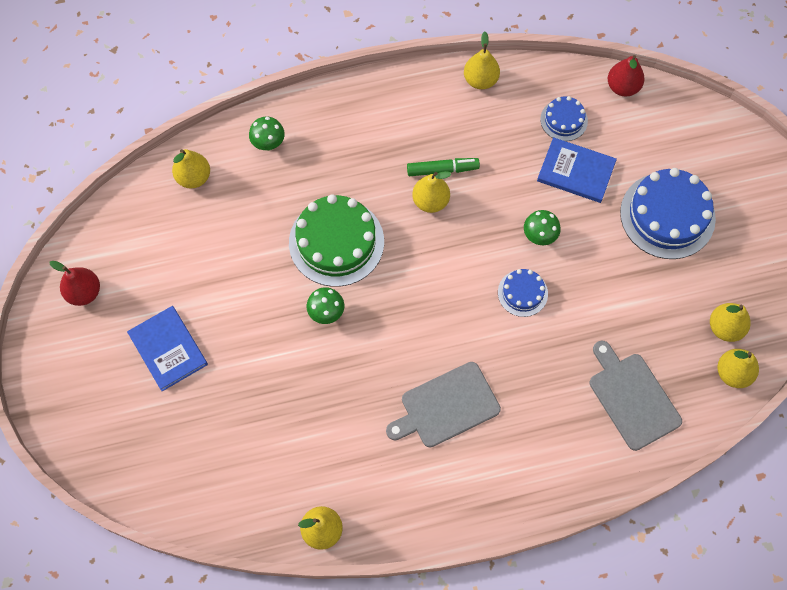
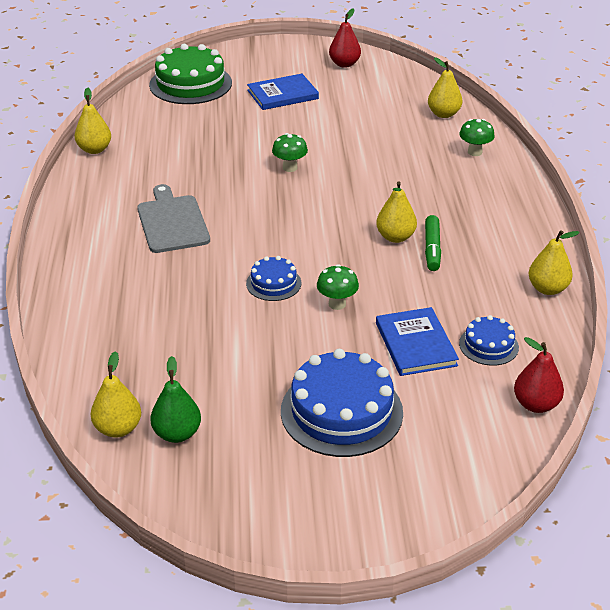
camera: 100 degrees right, 30 degrees down
(336, 242) = (361, 179): green cake -> green cake (190, 84)
(576, 171) = (416, 344): blue book -> blue book turned 45 degrees counterclockwise
(632, 398) = (126, 342): grey cutting board -> none
(725, 328) = (177, 433): yellow pear -> green pear

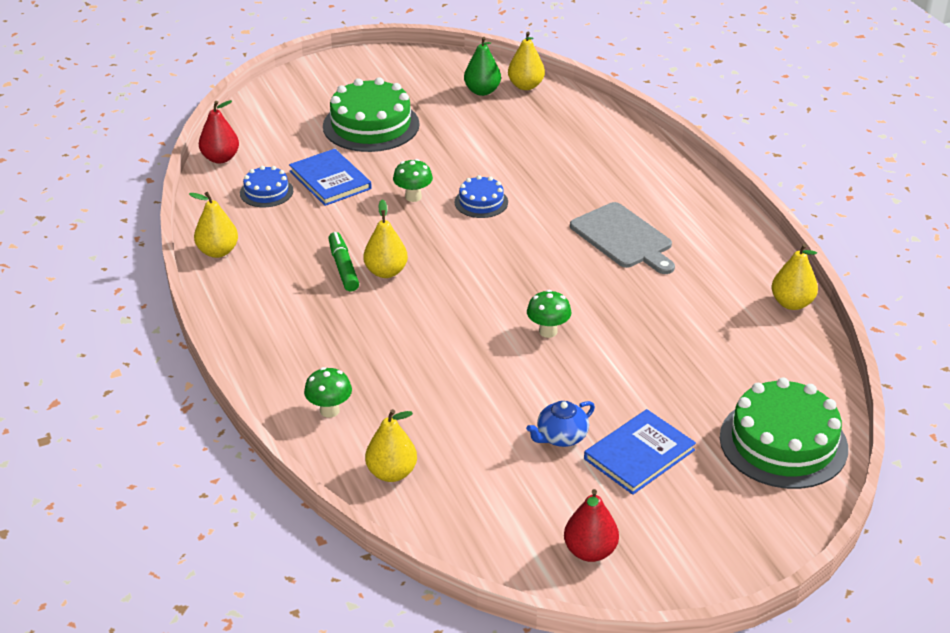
camera: 160 degrees right, 0 degrees up
(325, 111) = (561, 437): none -> blue teapot
(341, 411) = (371, 125): blue cake -> green cake

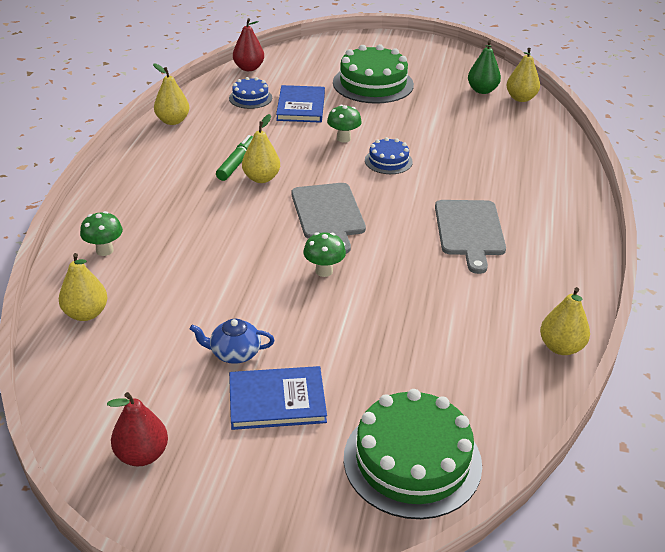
camera: 35 degrees right, 0 degrees up
(489, 278) = (328, 214): none -> grey cutting board

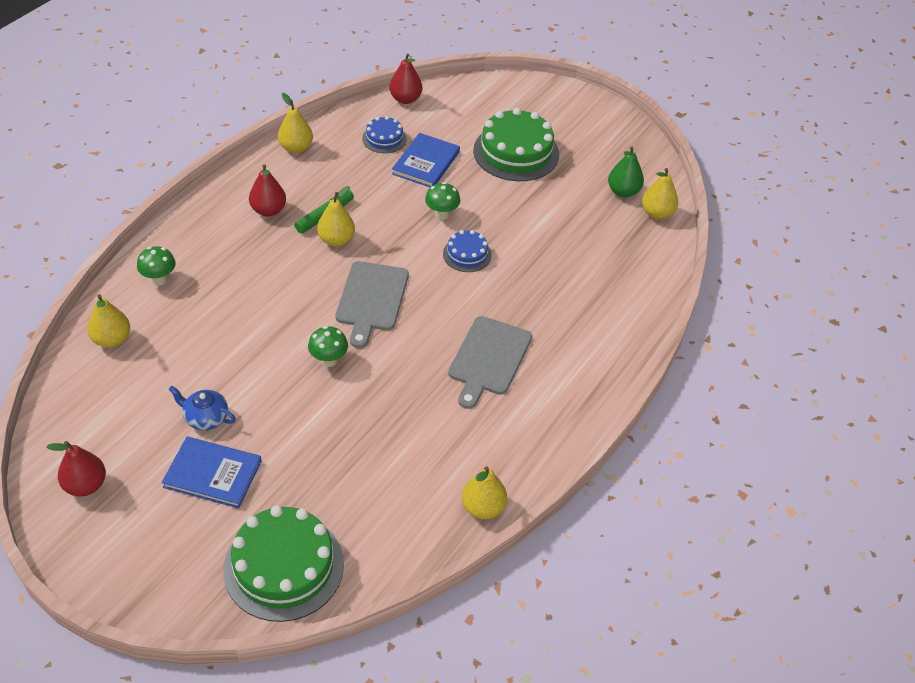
camera: 20 degrees right, 10 degrees up
(179, 171) = (268, 210): none -> red pear

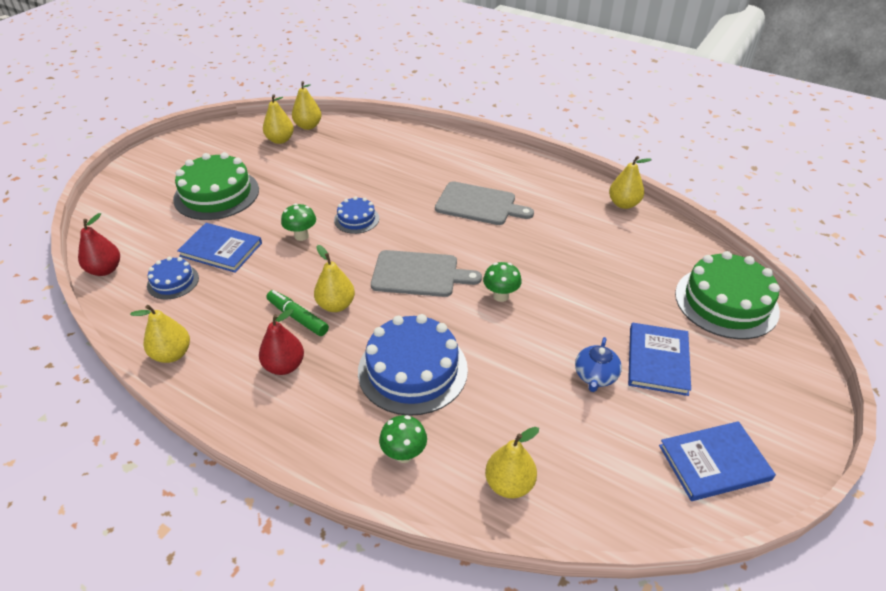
camera: 90 degrees left, 5 degrees down
(85, 485) = (714, 462): red pear -> blue book
(245, 288) = (412, 370): none -> blue cake
(623, 192) = (280, 140): green pear -> yellow pear

